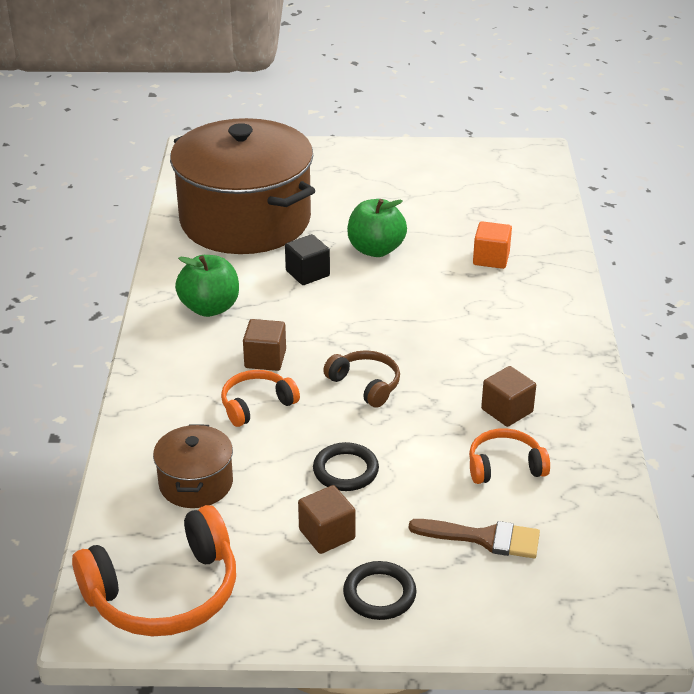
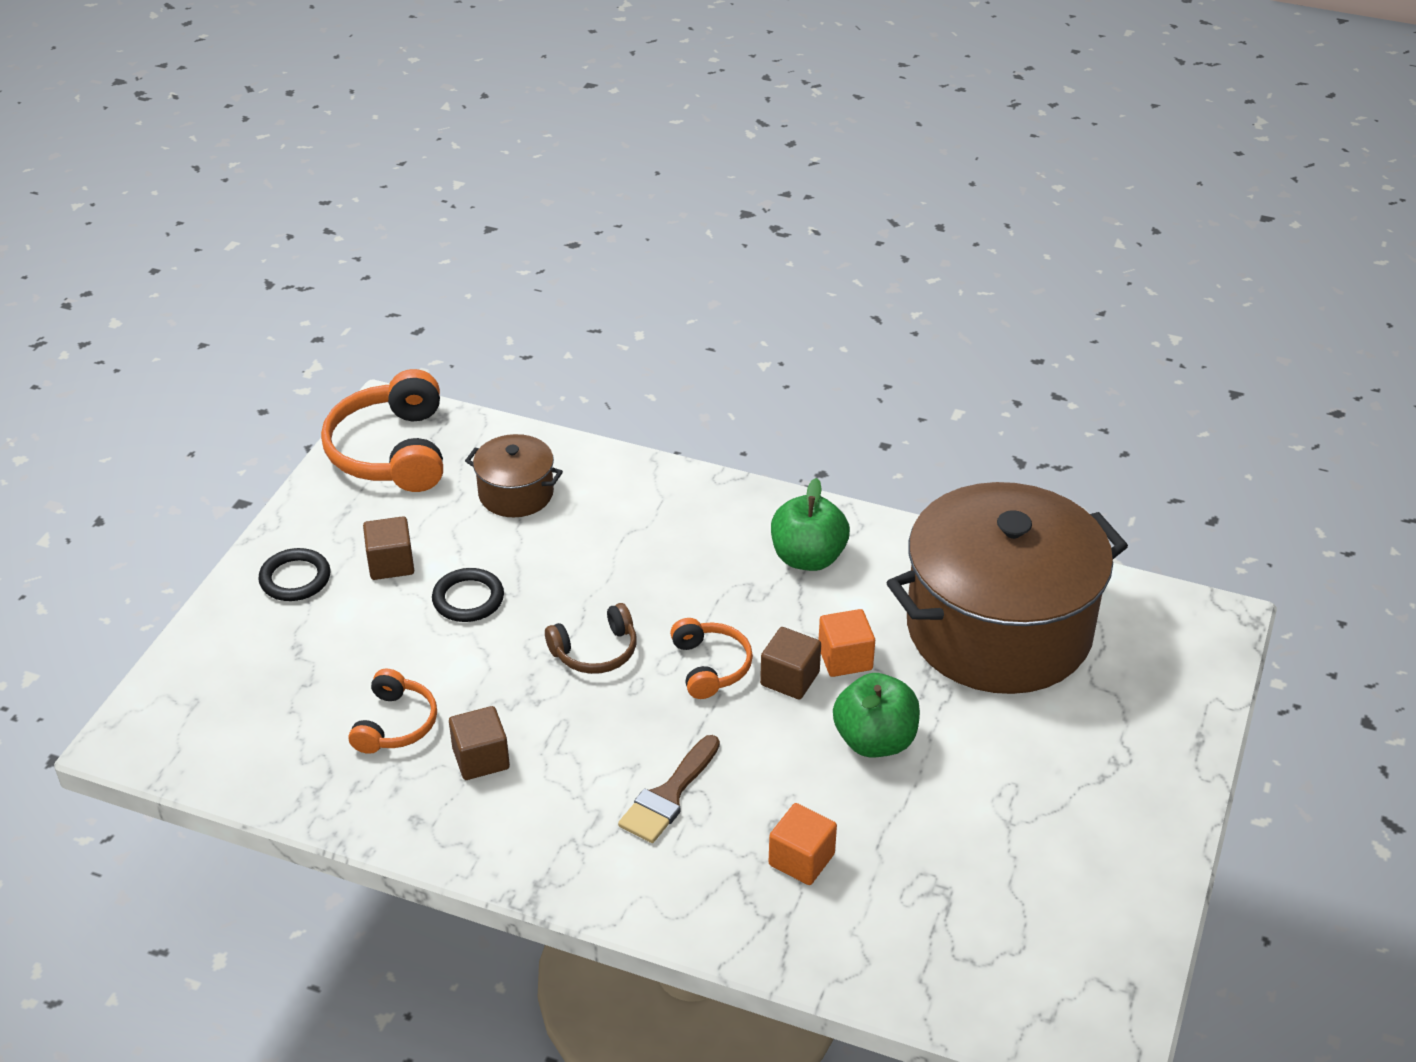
camera: 110 degrees right, 5 degrees up
(256, 405) = (609, 558): orange headphones -> orange headphones (710, 666)
(265, 359) = (686, 582): brown cube -> brown cube (790, 678)
(307, 273) = (845, 658): black cube -> orange cube
(484, 538) = (309, 672): brown brush -> brown brush (669, 796)

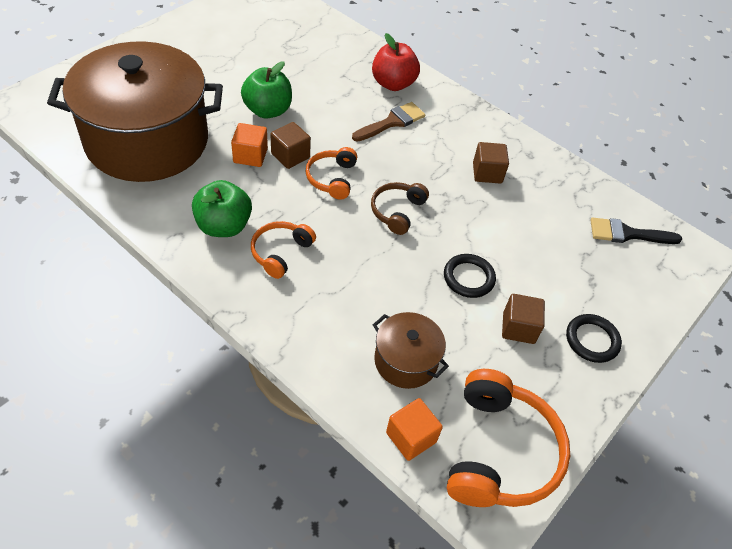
camera: 165 degrees left, 10 degrees up
(242, 734) = (627, 234): none -> black brush
(395, 724) = (533, 209): orange headphones -> orange headphones (280, 252)
(595, 651) = (397, 211): brown headphones -> brown headphones turned 60 degrees counterclockwise
(703, 879) = (393, 84): none -> red apple
(801, 859) = (342, 76): orange cube -> orange cube (411, 437)

